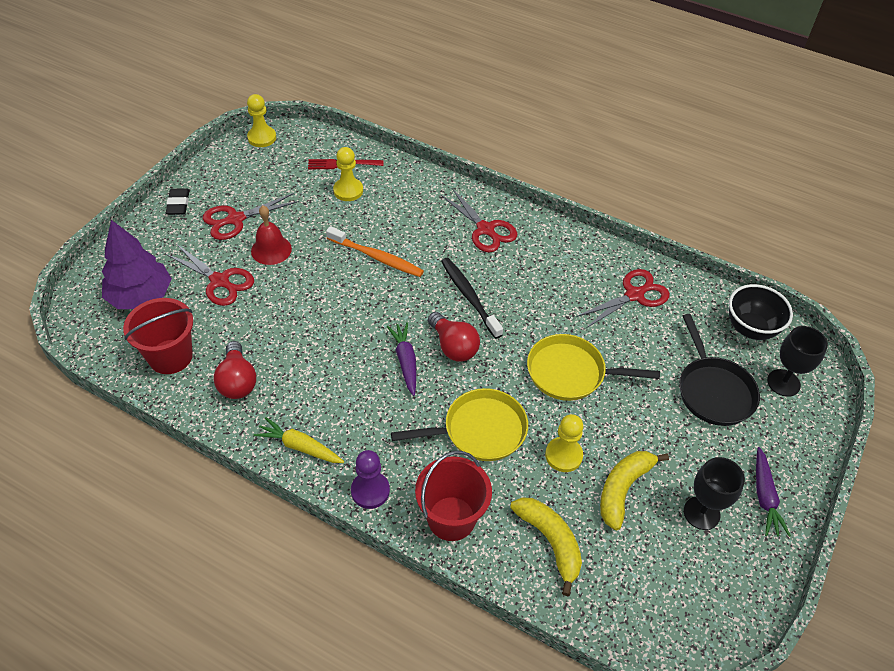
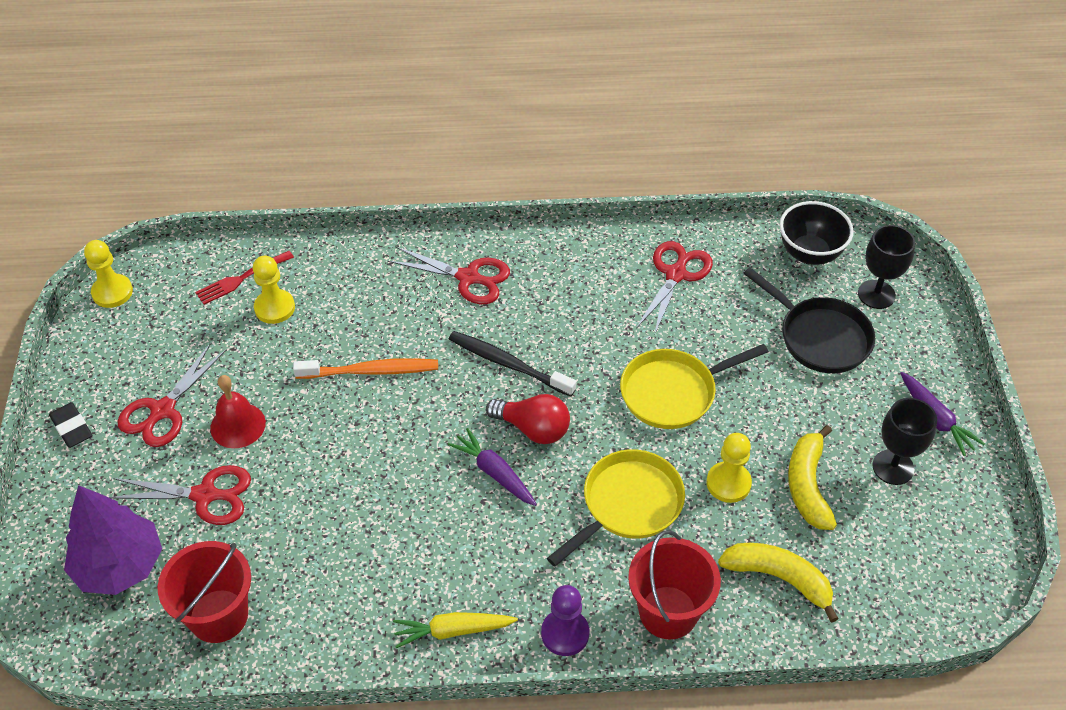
camera: 30 degrees left, 0 degrees up
(237, 381) = (323, 599): red light bulb -> none

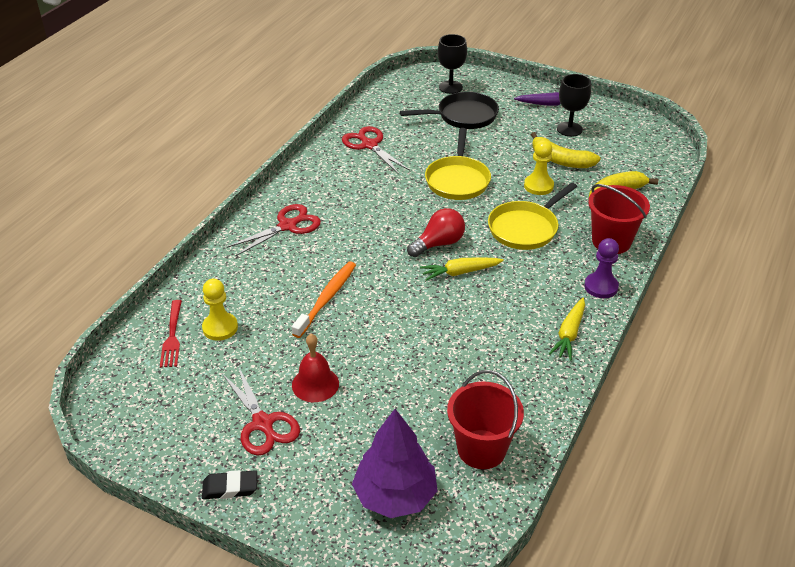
camera: 60 degrees left, 10 degrees down
(112, 292) = (106, 418): yellow pawn -> none
(205, 495) = (366, 423): red scissors -> none
(494, 473) = (460, 272): purple carrot -> yellow carrot
(508, 364) = (377, 235): black toothbrush -> none
(627, 505) = (526, 228): yellow pan -> yellow pan turned 120 degrees counterclockwise
(809, 254) = (401, 95): black bowl -> none

